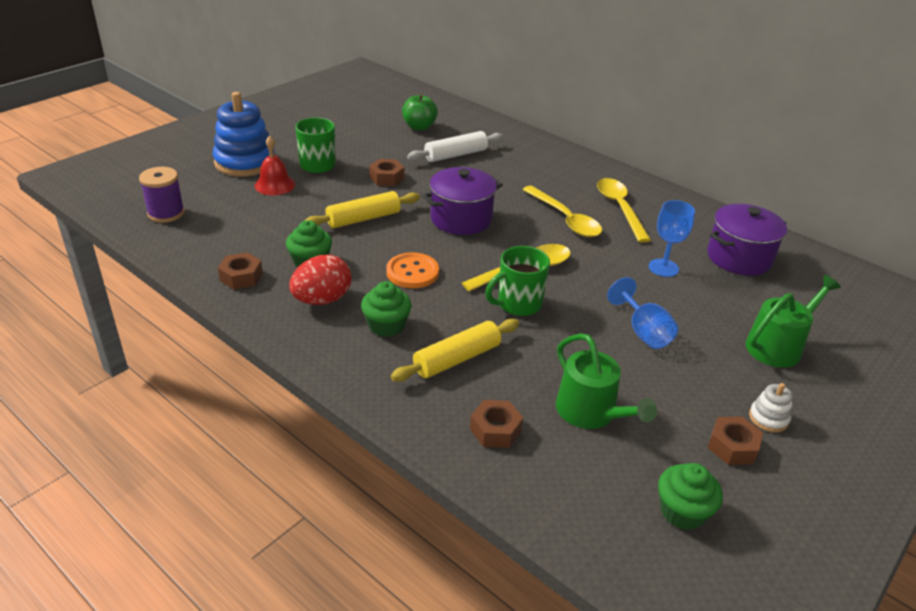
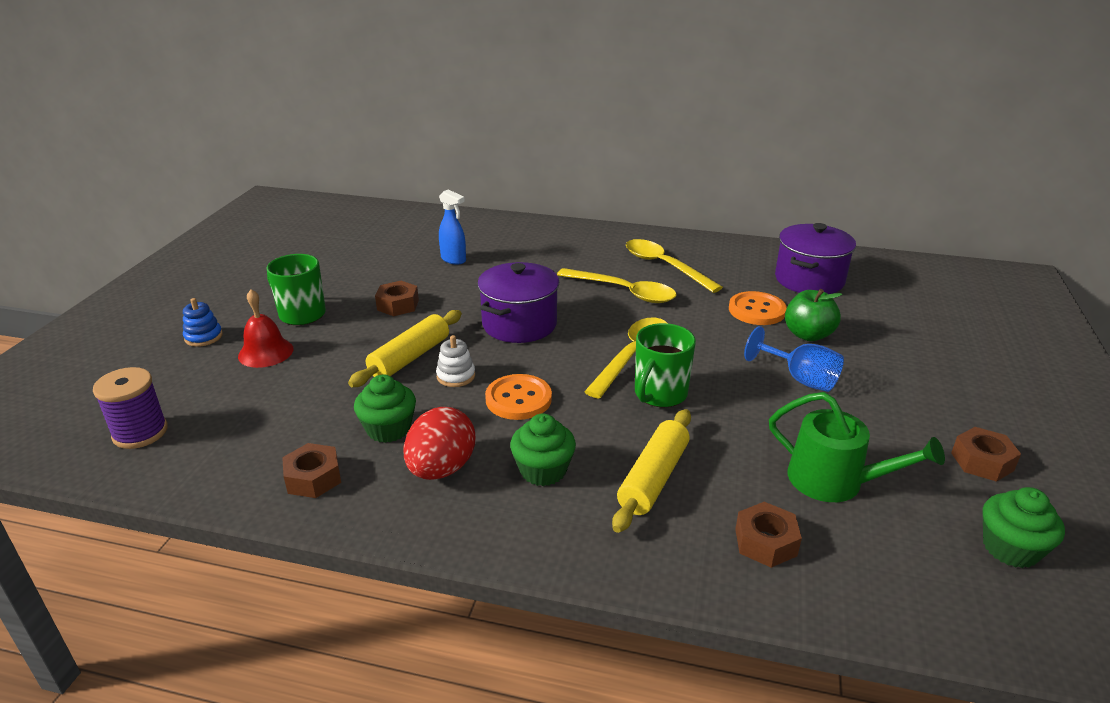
camera: 25 degrees left, 5 degrees down
(245, 162) = (203, 337): blue stacking toy -> blue stacking toy, size x0.44
(419, 127) = (387, 241): green apple -> green apple (808, 335)
(455, 155) = (453, 260): white rolling pin -> blue spray bottle
(663, 268) = (757, 310): blue goblet -> orange button
(768, 418) = (980, 421): white stacking toy -> white stacking toy (456, 376)
(778, 346) = (919, 349): green watering can -> none

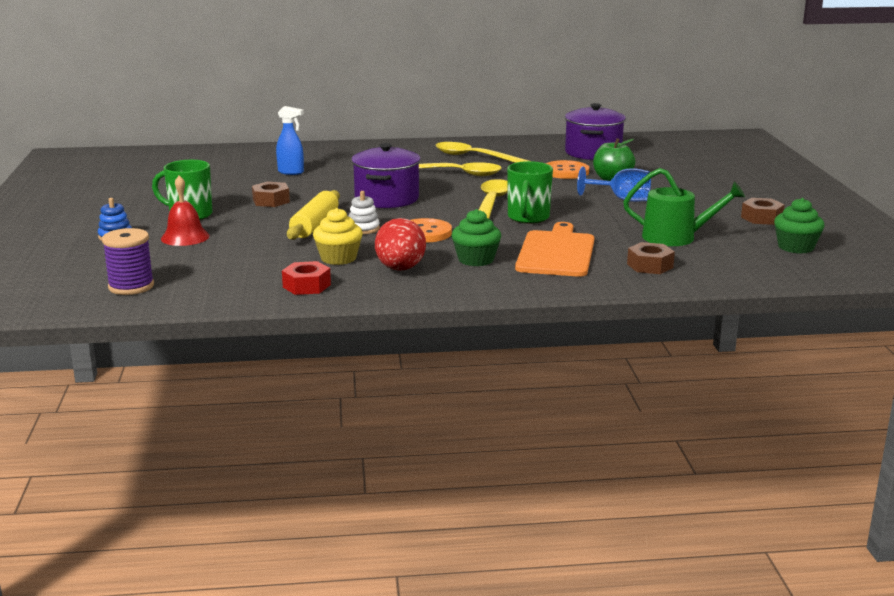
camera: 20 degrees left, 10 degrees down
(313, 478) = (306, 286): brown nut -> red nut
(388, 429) = (338, 258): green cupcake -> yellow cupcake
(653, 478) = (556, 252): yellow rolling pin -> orange cutting board

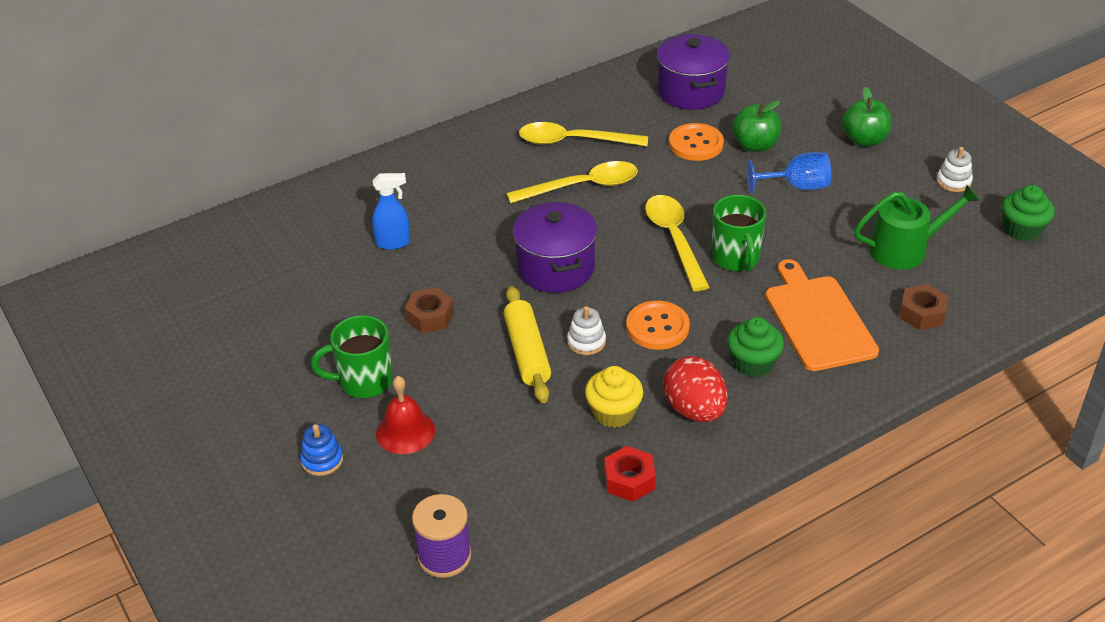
camera: 25 degrees left, 20 degrees up
(707, 190) = (864, 140): none -> green apple
(761, 218) = (953, 181): brown nut -> white stacking toy

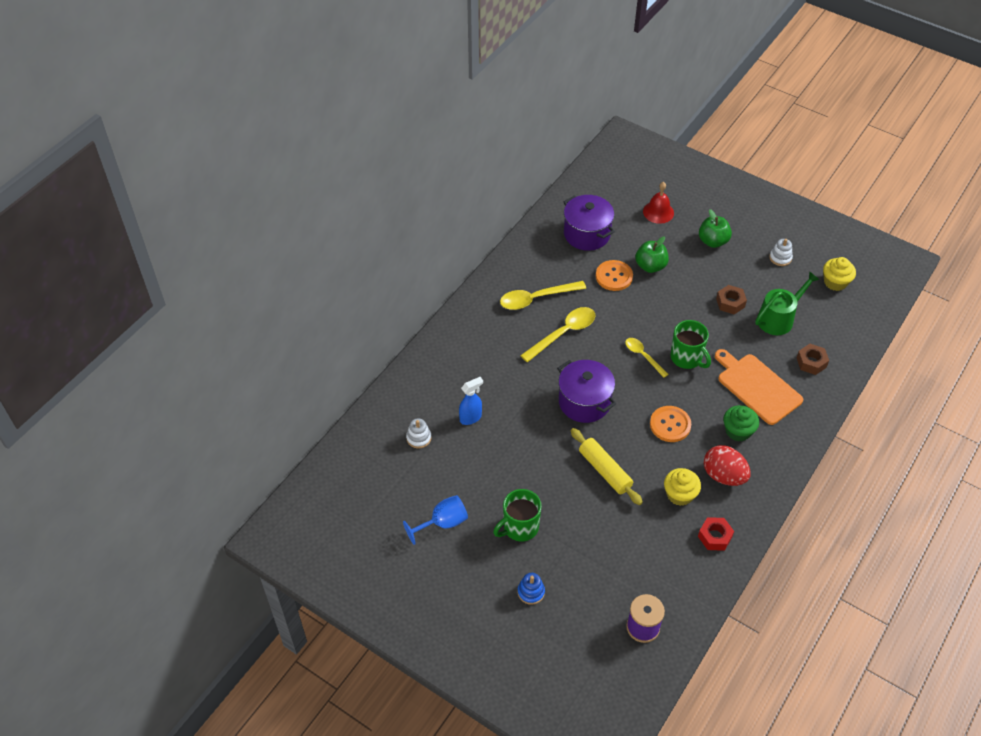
camera: 25 degrees left, 10 degrees up
(405, 431) = (567, 553): red bell -> red bell (658, 212)
(430, 317) = (530, 466): brown nut -> brown nut (730, 303)
(586, 342) = (635, 450): white stacking toy -> white stacking toy (419, 438)
(674, 239) = (643, 356): yellow spoon -> yellow spoon, size x0.61
(797, 186) = (693, 291): blue goblet -> blue goblet (443, 523)
(1022, 230) = (835, 282): green cupcake -> yellow cupcake

